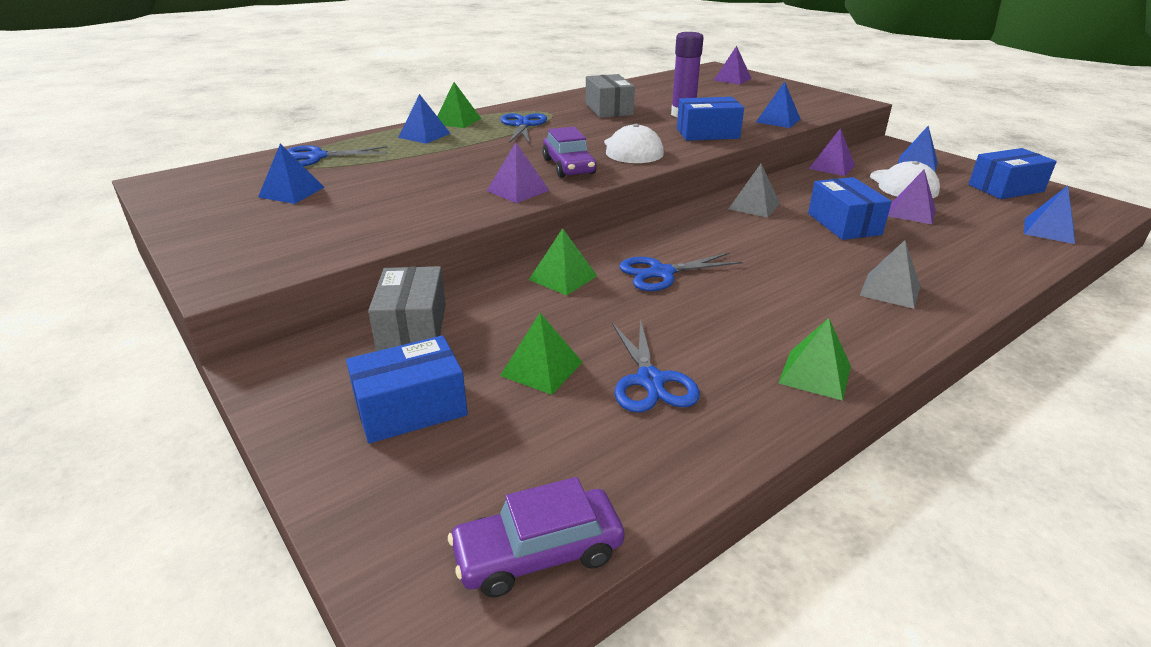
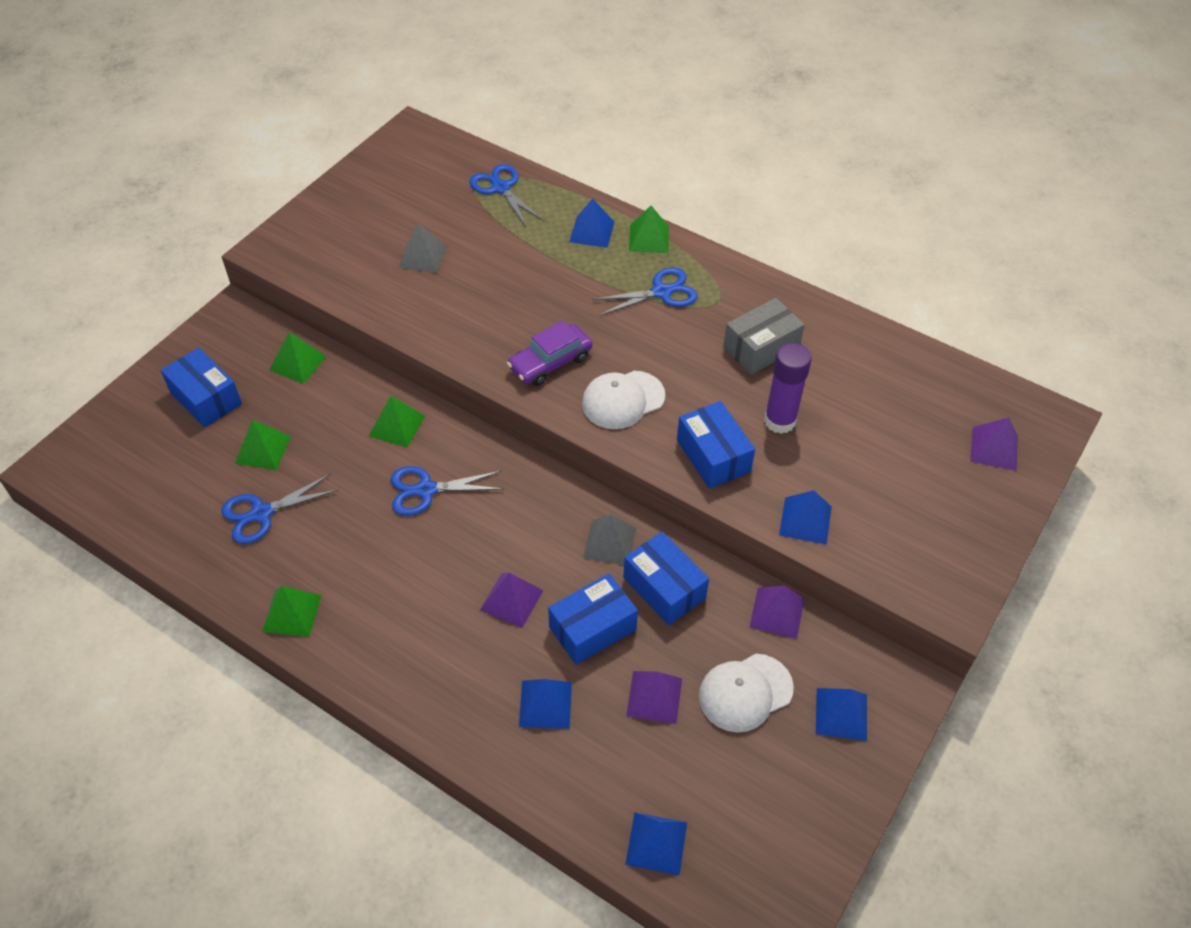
camera: 70 degrees right, 20 degrees up
(292, 192) = (419, 210): blue pyramid -> blue pyramid (545, 704)
(412, 327) = (298, 363): grey box -> green pyramid
(518, 190) = (475, 344): purple pyramid -> purple pyramid (511, 600)
(538, 553) = (97, 495): purple car -> none
(661, 273) = (426, 490): blue scissors -> blue scissors turned 60 degrees counterclockwise
(890, 290) = (447, 668): grey pyramid -> grey pyramid (422, 256)
(1005, 188) = (791, 816): blue box -> blue box (664, 588)

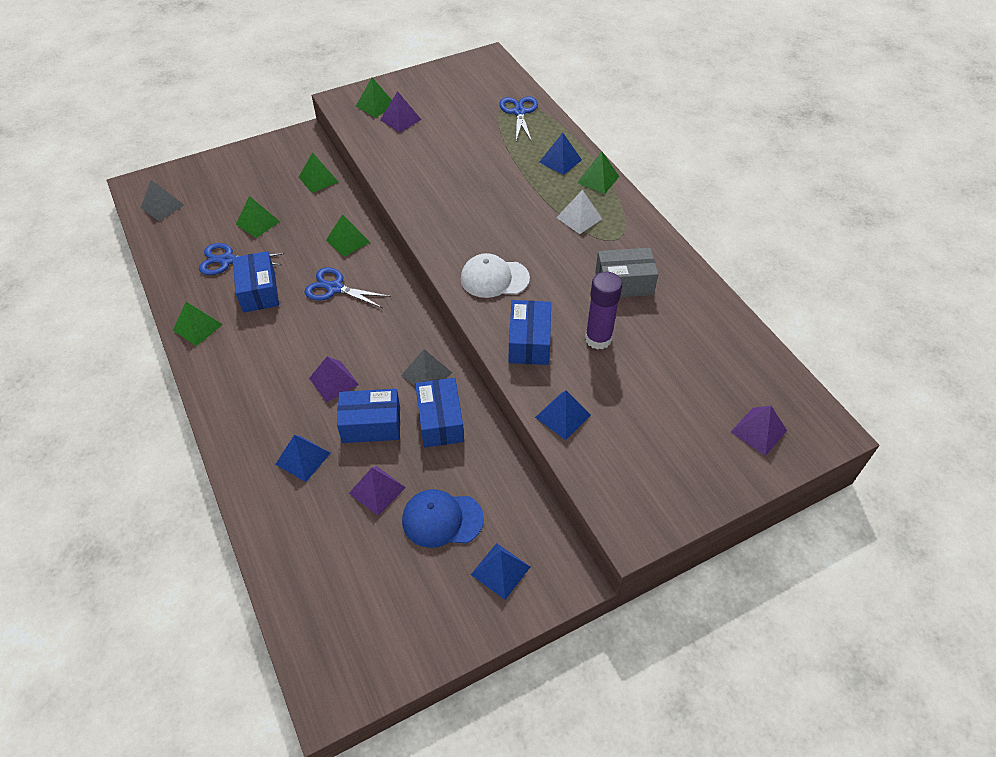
camera: 30 degrees right, 0 degrees up
(206, 398) = (249, 180): blue box -> blue box (259, 291)
(318, 241) = (375, 105): none -> green pyramid
(422, 256) = (433, 137): grey pyramid -> grey pyramid (162, 206)
(550, 362) = (464, 234): purple car -> none
(656, 843) = (302, 588): blue pyramid -> none
(661, 292) = (579, 218): blue scissors -> white pyramid
(745, 692) = (442, 519): white cap -> blue cap
(777, 612) = (508, 476): purple pyramid -> purple pyramid (400, 119)

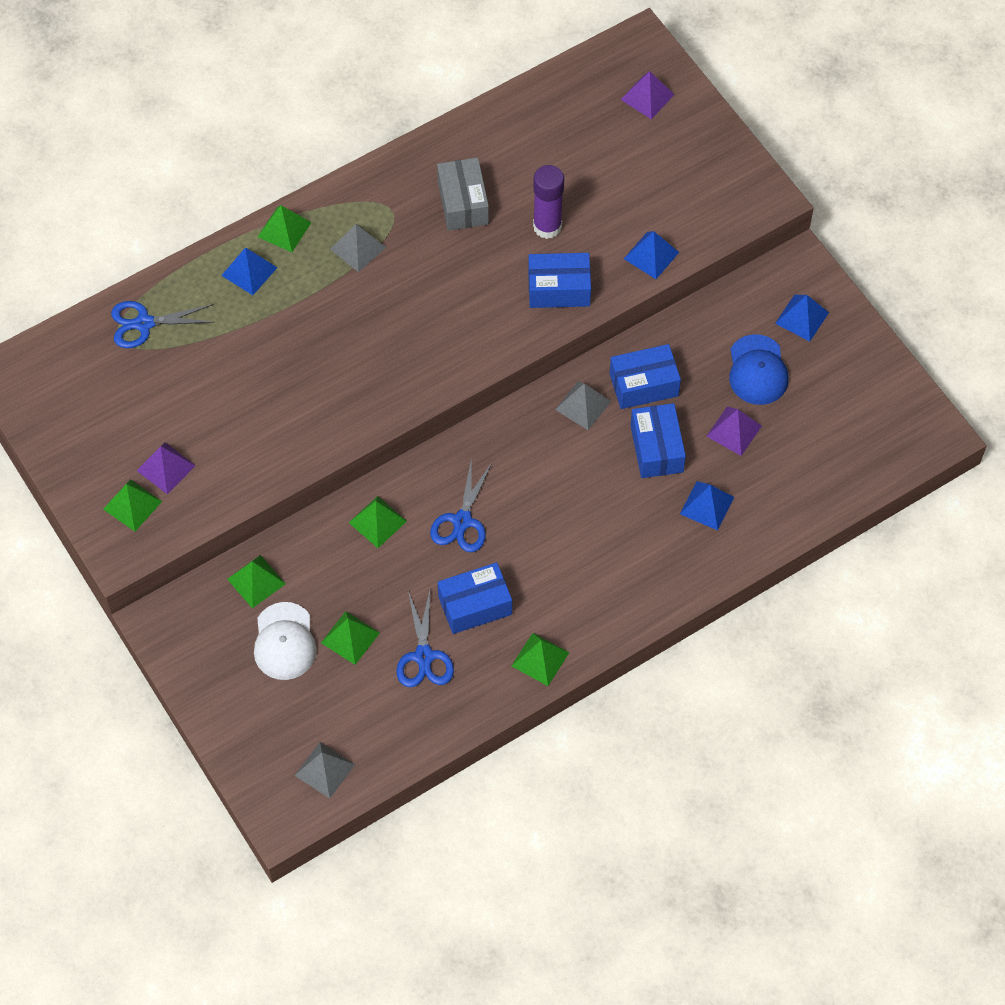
camera: 95 degrees left, 10 degrees up
(333, 381) = (604, 495): purple pyramid -> none
(494, 278) = (467, 329): white cap -> white cap (284, 641)
(579, 218) = (358, 248): white pyramid -> grey pyramid

